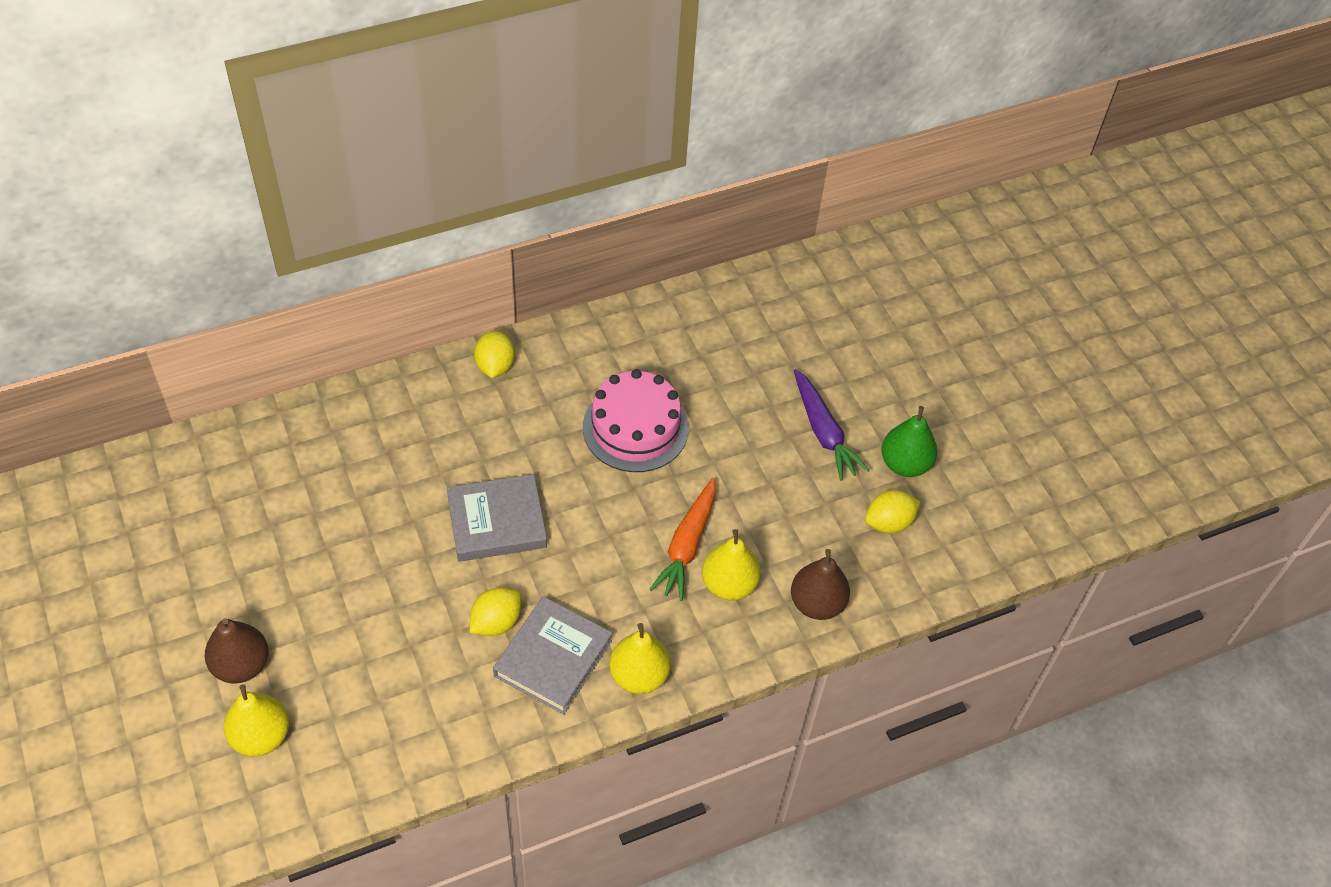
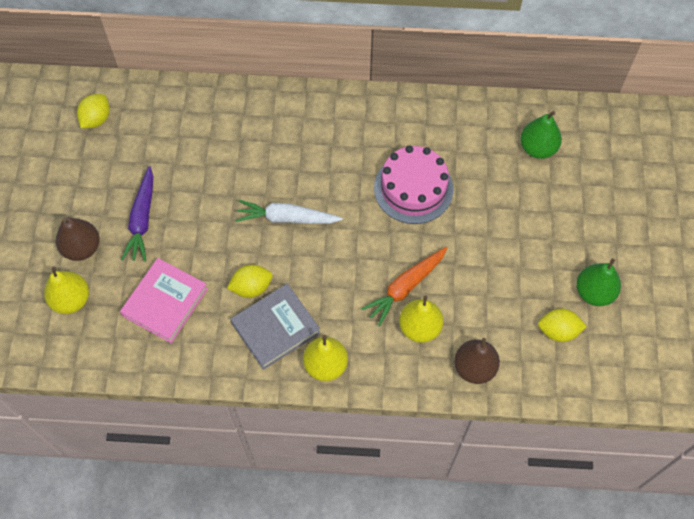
camera: 30 degrees right, 10 degrees up
(392, 686) = (165, 302): none -> pink book
(495, 366) = (340, 106): yellow lemon -> yellow lemon (96, 119)
(497, 522) = (286, 218): grey book -> white carrot
(756, 329) = (537, 148): none -> green pear
(824, 432) = (546, 244): purple carrot -> purple carrot (142, 220)

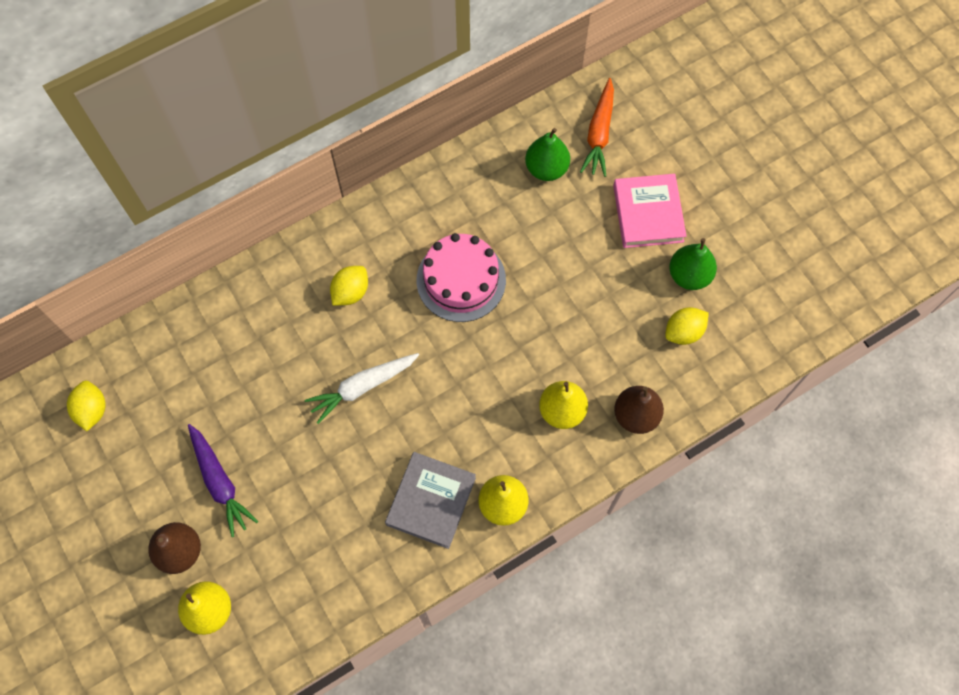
camera: 35 degrees left, 5 degrees up
(165, 302) = (306, 548): pink book -> pink book (648, 213)
(251, 287) = (379, 477): yellow lemon -> yellow lemon (350, 292)
(405, 287) = (522, 381): orange carrot -> orange carrot (599, 134)

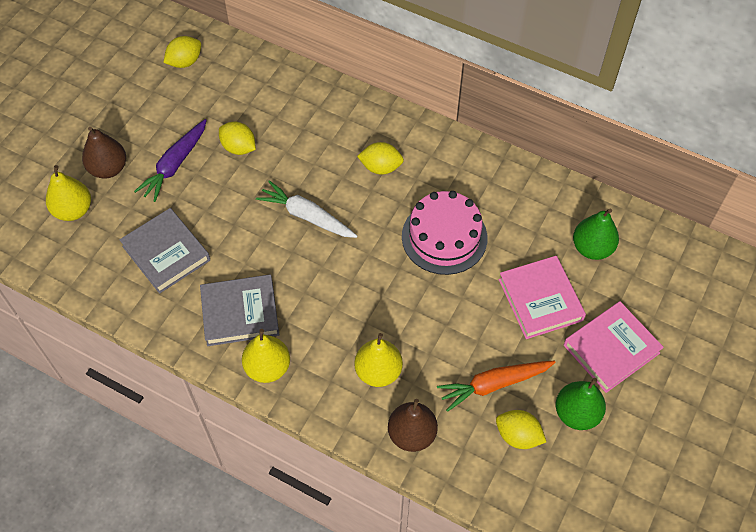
camera: 60 degrees right, 10 degrees down
(240, 410) = (239, 147): none -> yellow lemon
(321, 539) = (166, 253): none -> grey book
(571, 239) = (540, 300): none -> pink book
(599, 134) = (657, 271): orange carrot -> orange carrot (493, 385)

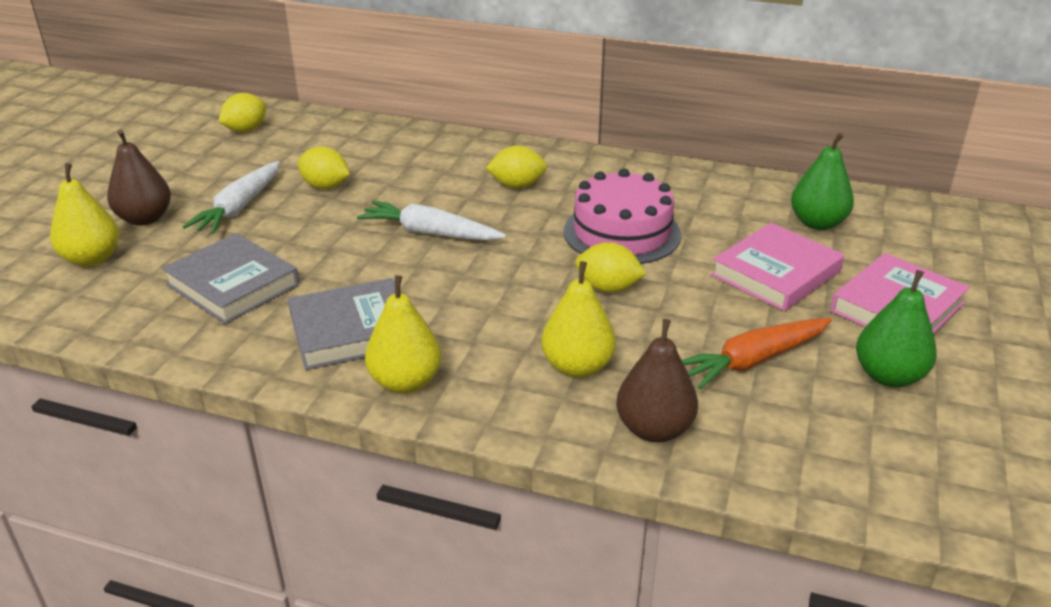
camera: 10 degrees left, 25 degrees down
(175, 165) = (239, 208): purple carrot -> white carrot
(518, 436) = (817, 411): yellow lemon -> yellow lemon (608, 288)
(540, 300) = (776, 273): pink book -> pink book turned 75 degrees clockwise

